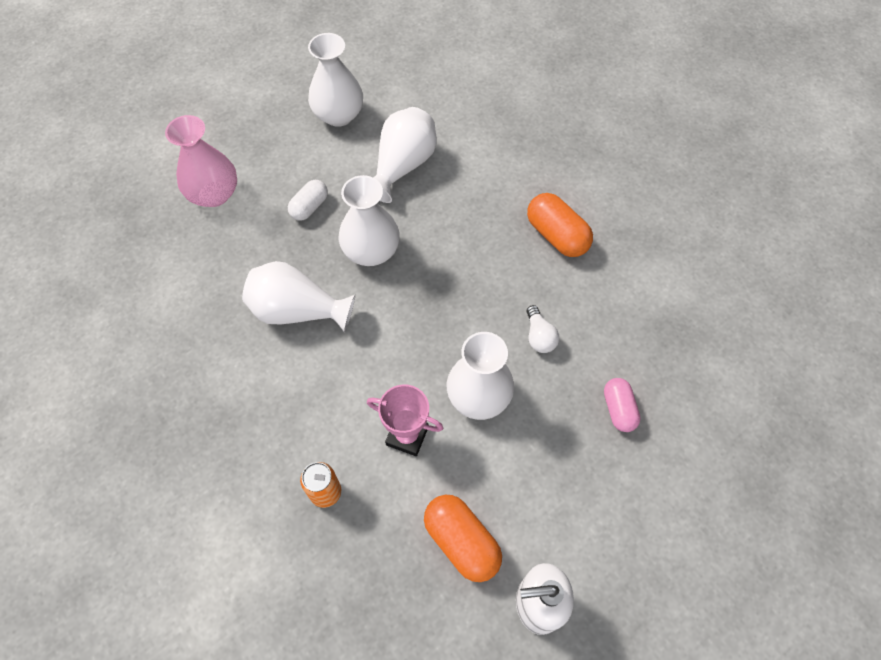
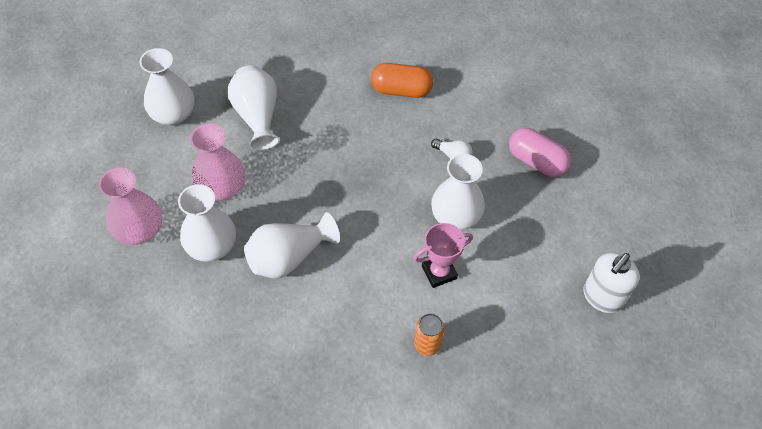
camera: 45 degrees left, 5 degrees down
(309, 207) = (221, 188): white capsule -> pink vase
(371, 251) = (296, 184): white vase -> white vase (212, 246)
(461, 541) = (531, 301): orange capsule -> none
(618, 409) = (536, 161): pink capsule -> pink capsule, size x1.55

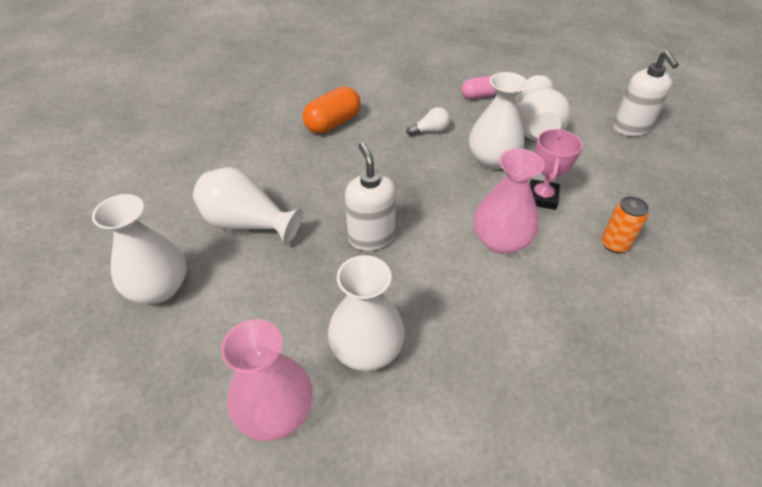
camera: 50 degrees left, 10 degrees down
(221, 188) = (300, 299): pink vase -> pink vase (500, 241)
(289, 257) = (439, 290): white vase -> white vase (536, 128)
(303, 191) = (371, 237): none -> white soap dispenser
(536, 161) = (479, 96): pink capsule -> pink capsule, size x0.65

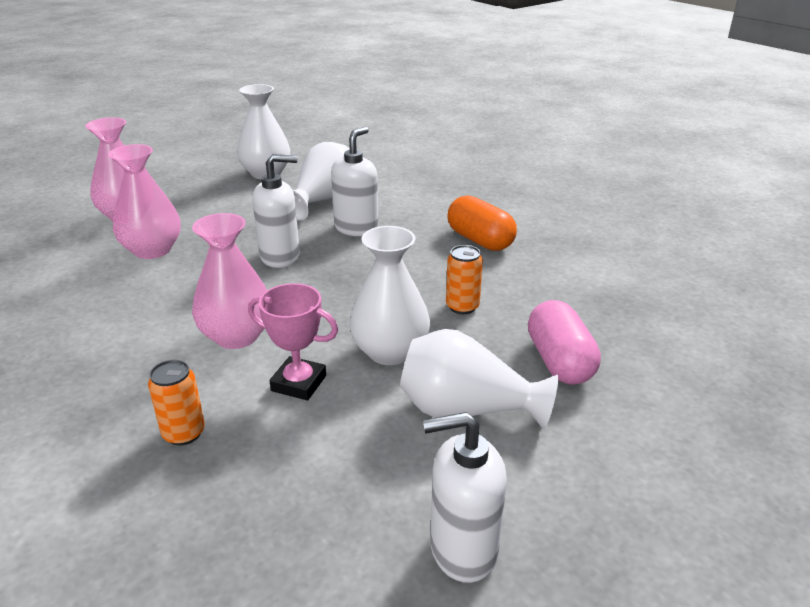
camera: 95 degrees right, 15 degrees down
(312, 193) = (356, 228): none -> white soap dispenser
(367, 349) = (152, 250): white vase -> pink vase
(430, 131) = (462, 306): white light bulb -> orange can
(479, 96) = (559, 361): pink capsule -> pink capsule, size x1.55

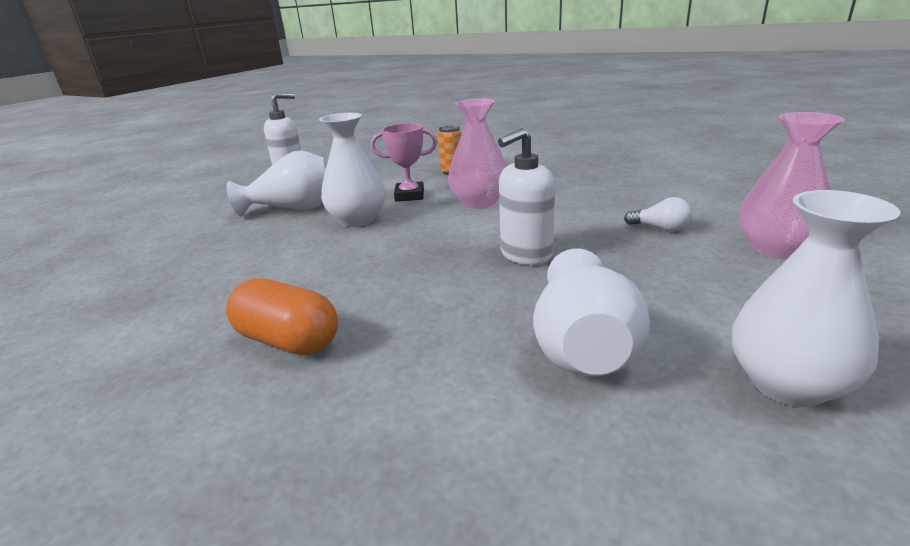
camera: 160 degrees right, 5 degrees down
(152, 250) = (660, 228): pink vase -> white light bulb
(356, 228) = (478, 311): white soap dispenser -> none
(462, 306) = (304, 259): orange can -> none
(559, 361) = (218, 243): pink capsule -> none

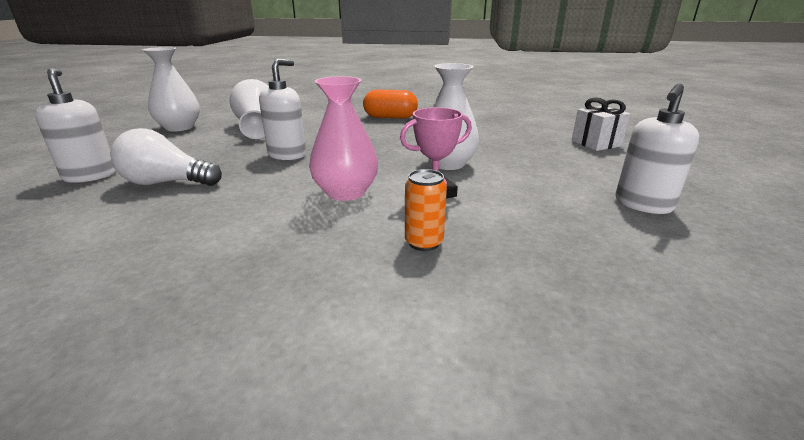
camera: 155 degrees right, 0 degrees up
(166, 228) = (596, 143): none -> white gift
(293, 209) = (530, 167): white vase -> none
(660, 228) = (166, 183): white light bulb -> white light bulb, size x1.81
(776, 249) = (90, 176): pink vase -> white soap dispenser

